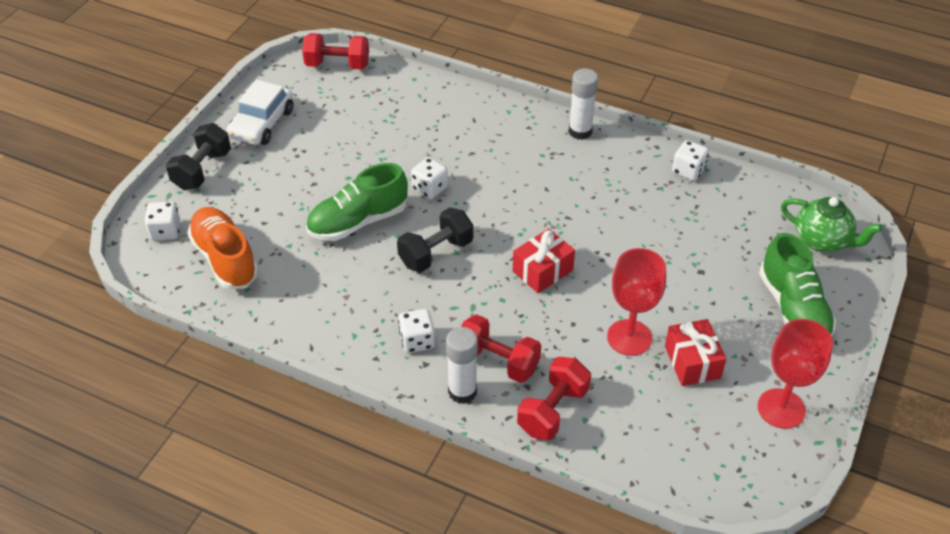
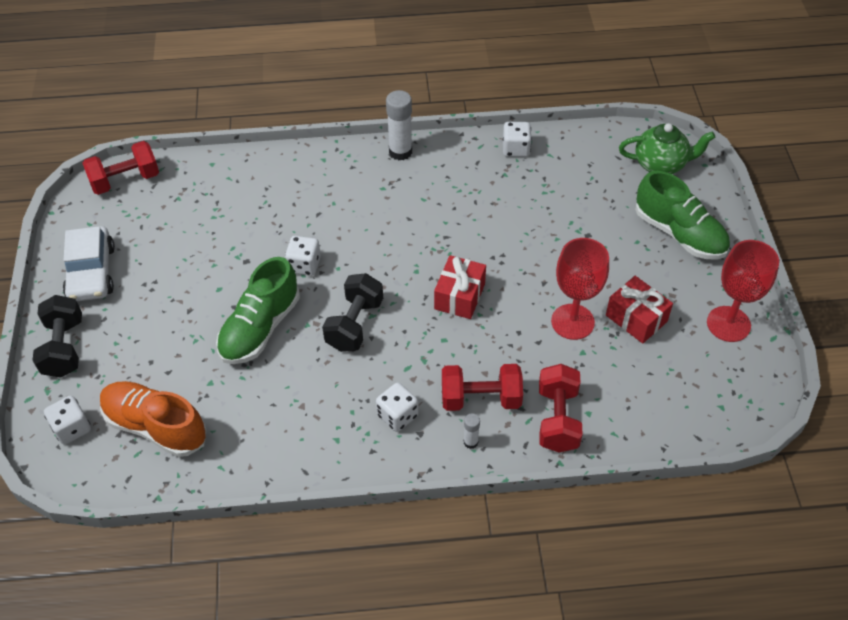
camera: 30 degrees left, 5 degrees up
(462, 391) = (470, 442): white glue stick -> white glue stick, size x0.51

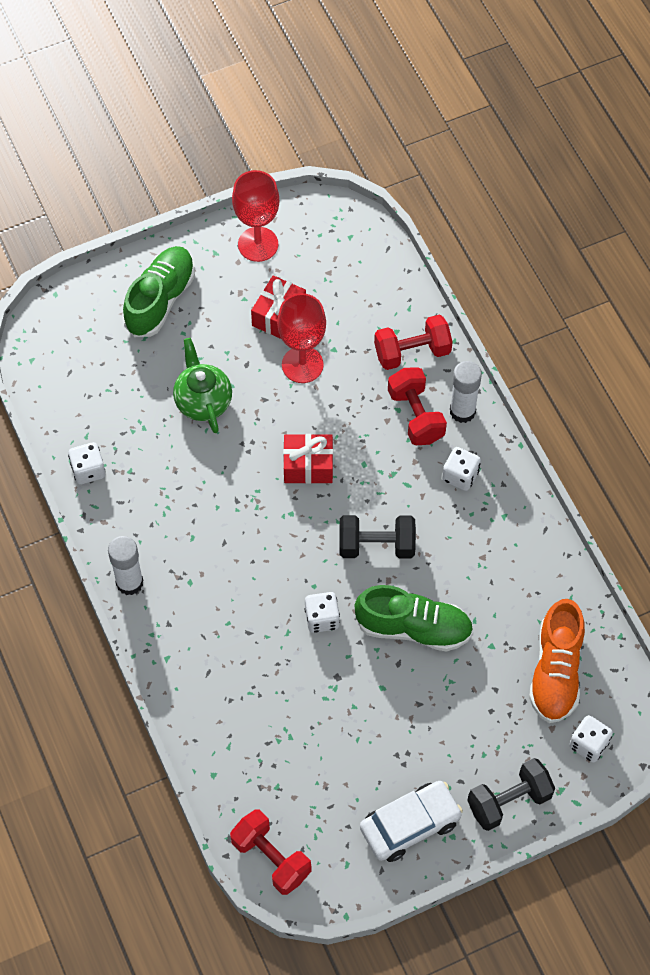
camera: 110 degrees left, 10 degrees up
(470, 442) = (462, 411): white glue stick -> white glue stick, size x1.96
(661, 164) = (68, 332): green teapot -> green teapot (203, 401)

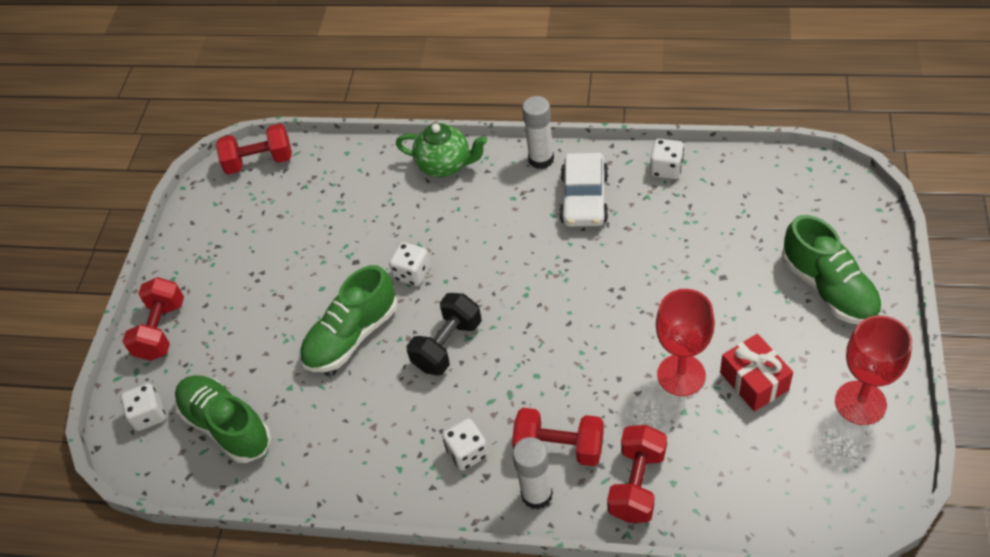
camera: 130 degrees right, 10 degrees down
(203, 401) = (687, 276): green teapot -> green teapot (445, 165)
(308, 465) = (565, 329): red gift -> none
(410, 825) = (205, 255): white car -> white car (584, 199)
(509, 801) = (161, 330): black dumbbell -> red dumbbell
(556, 671) = (226, 426): orange shoe -> green shoe

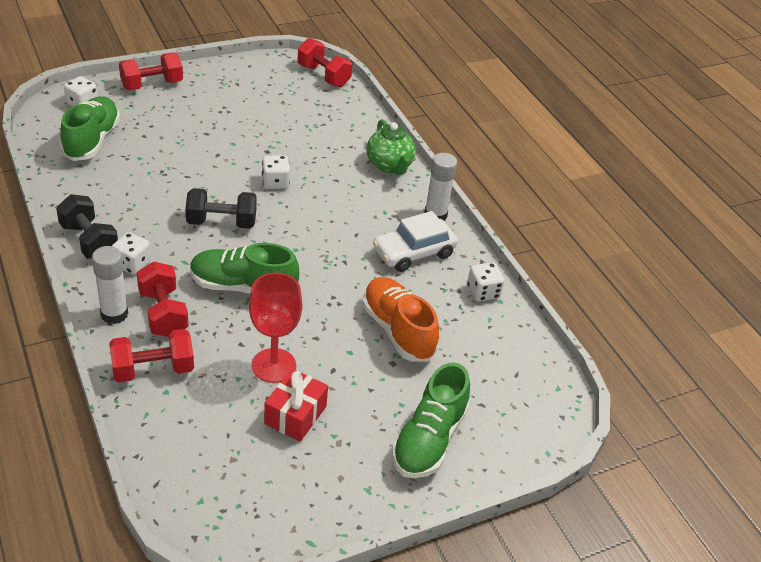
camera: 45 degrees right, 10 degrees down
(352, 336) = (200, 172): green shoe -> green shoe (243, 287)
(406, 483) = (89, 241): none -> black dumbbell
(683, 255) = (397, 330): none -> orange shoe
(860, 403) = (316, 497): red goblet -> none

